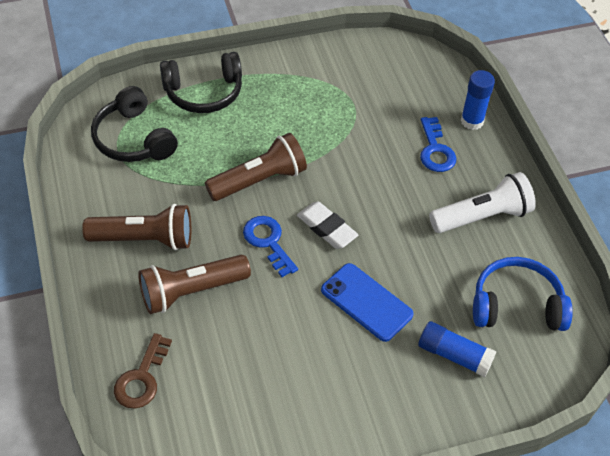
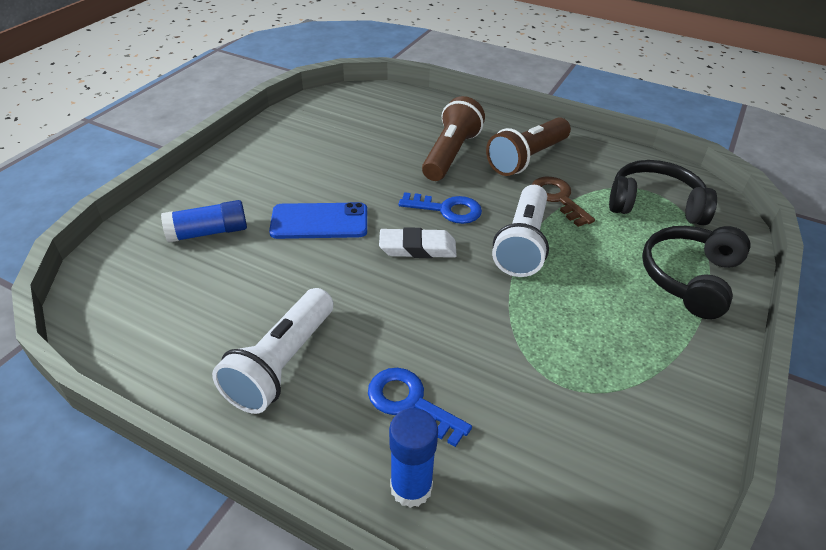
camera: 135 degrees right, 10 degrees down
(142, 378) = (412, 109): brown key -> brown key (558, 198)
(259, 180) = (522, 244): brown flashlight -> white flashlight
(516, 305) = (175, 302): blue headphones -> none

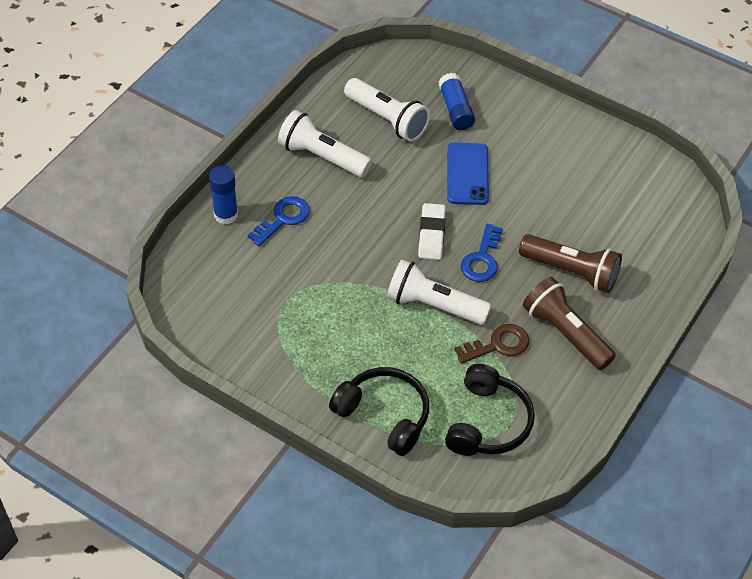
camera: 95 degrees right, 10 degrees up
(214, 295) = (387, 119): none -> white flashlight

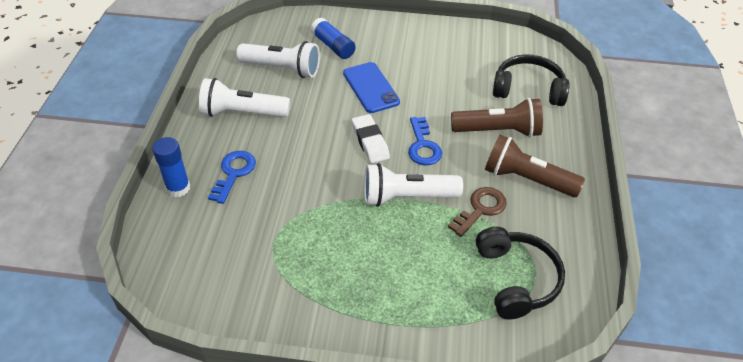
camera: 25 degrees left, 5 degrees down
(384, 415) = (423, 311): black headphones -> black headphones (528, 90)

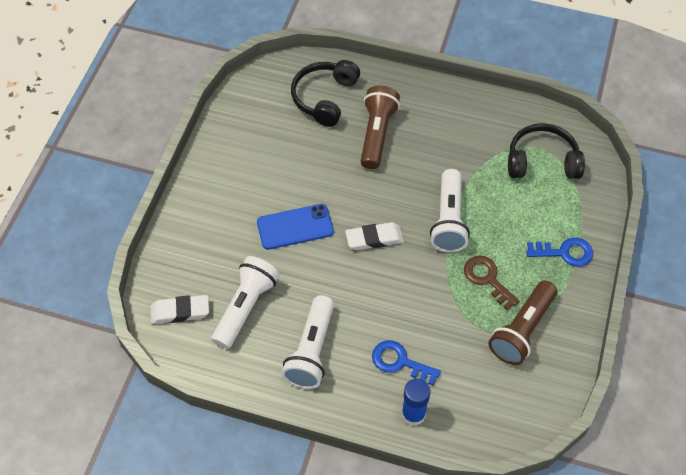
camera: 80 degrees left, 10 degrees up
(274, 35) = (180, 311): none -> white eraser
(333, 46) = (216, 253): blue glue stick -> none
(423, 146) = (387, 196): blue key -> blue key (564, 252)
(480, 209) = (469, 169): brown key -> brown key (487, 279)
(527, 179) = (439, 128): brown flashlight -> brown flashlight (522, 330)

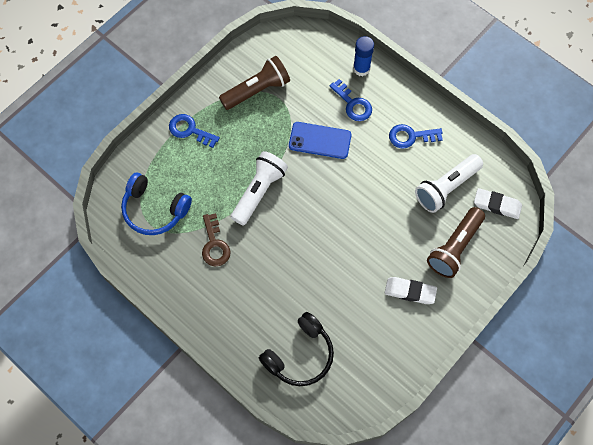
camera: 155 degrees left, 10 degrees up
(295, 227) = (382, 237): blue phone -> blue phone (320, 140)
(311, 351) = (411, 136): white flashlight -> blue key
(374, 238) = (324, 201): white eraser -> white eraser (410, 291)
(377, 134) = (273, 295): brown flashlight -> brown flashlight (454, 247)
(487, 279) = (258, 134): brown key -> brown key (214, 244)
(542, 161) = (154, 209): black headphones -> blue headphones

